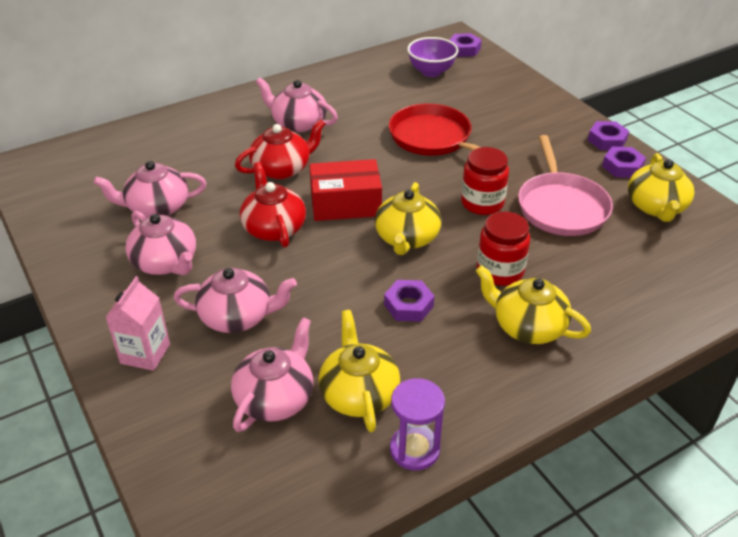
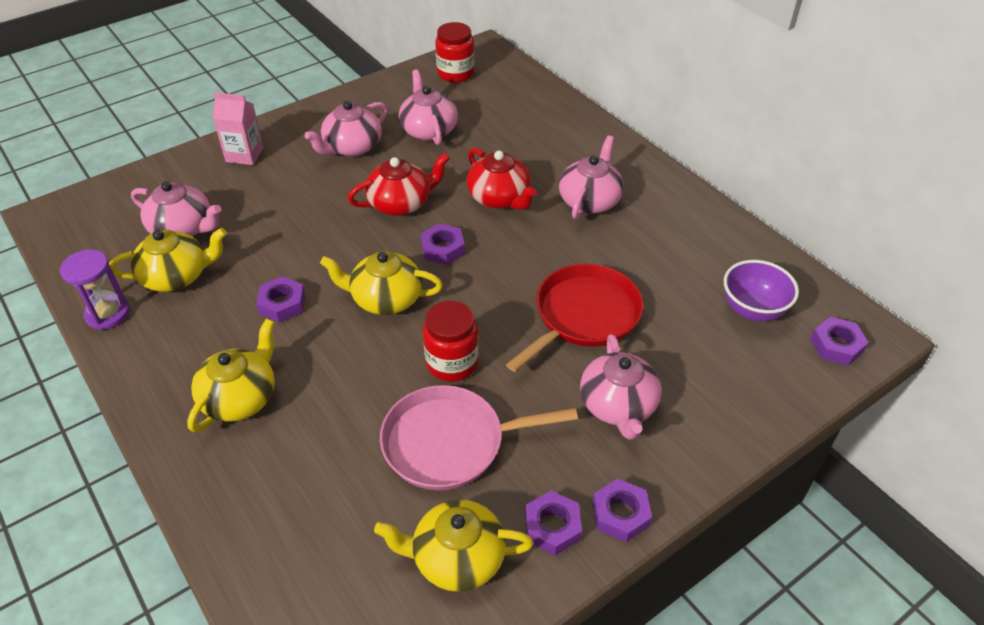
camera: 85 degrees right, 5 degrees up
(237, 317) = (280, 196): pink teapot -> pink teapot (618, 405)
(345, 204) = (443, 249): red box -> purple nut
(500, 271) = (328, 376): red jar -> red jar (455, 73)

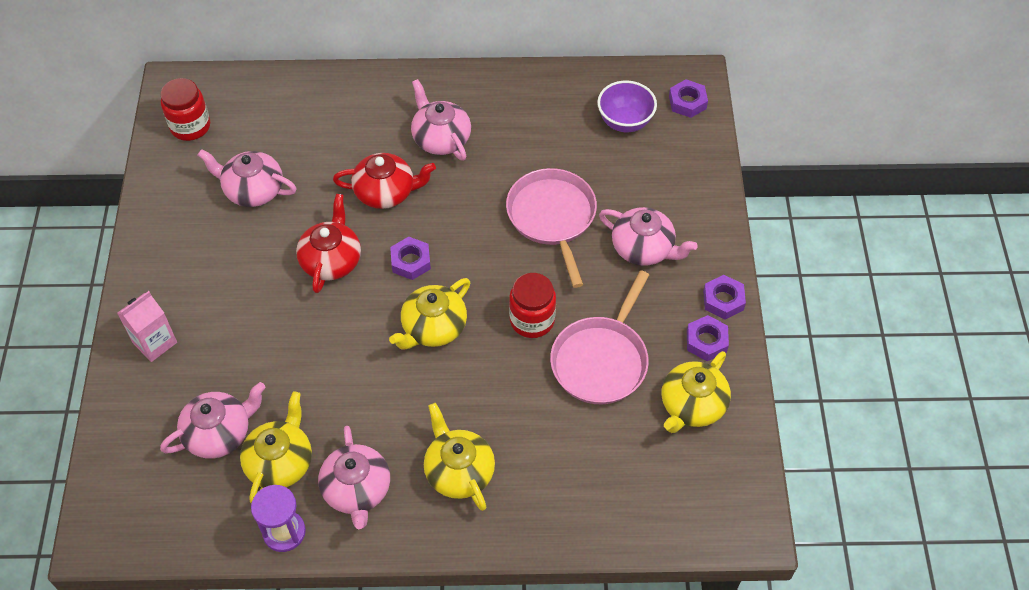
camera: 55 degrees left, 10 degrees up
(282, 304) = (380, 399): purple nut -> none
(352, 147) = (223, 257): pink teapot -> pink teapot (357, 490)
(583, 316) = (552, 217): red pan -> pink pan

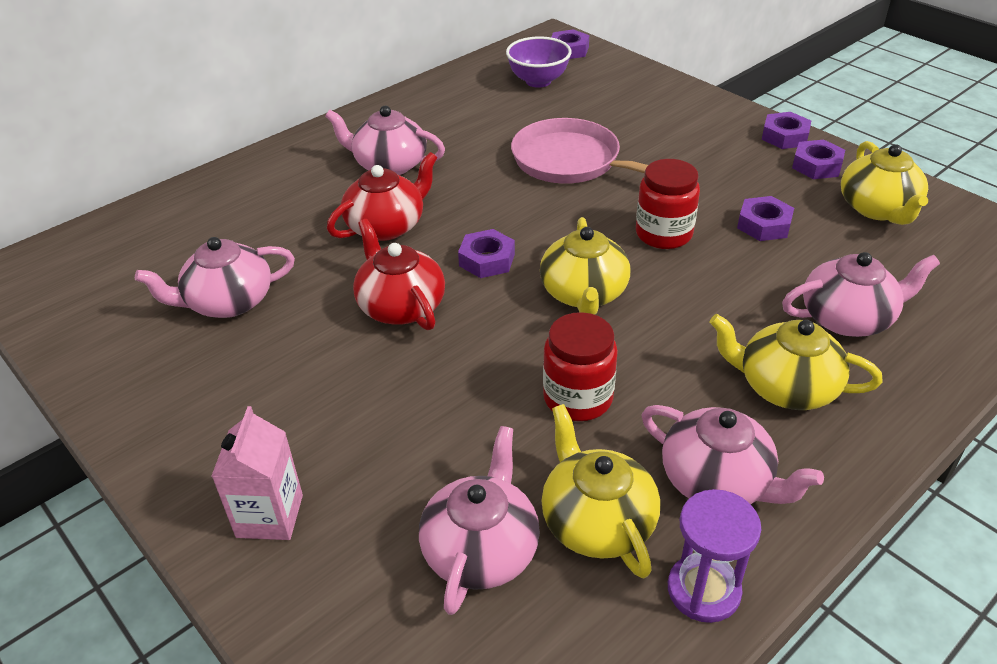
camera: 40 degrees left, 15 degrees down
(190, 126) = (77, 292): red jar -> red jar (578, 398)
(601, 360) = (764, 225): pink pan -> purple nut
(643, 248) = (675, 140): pink teapot -> pink teapot (848, 318)

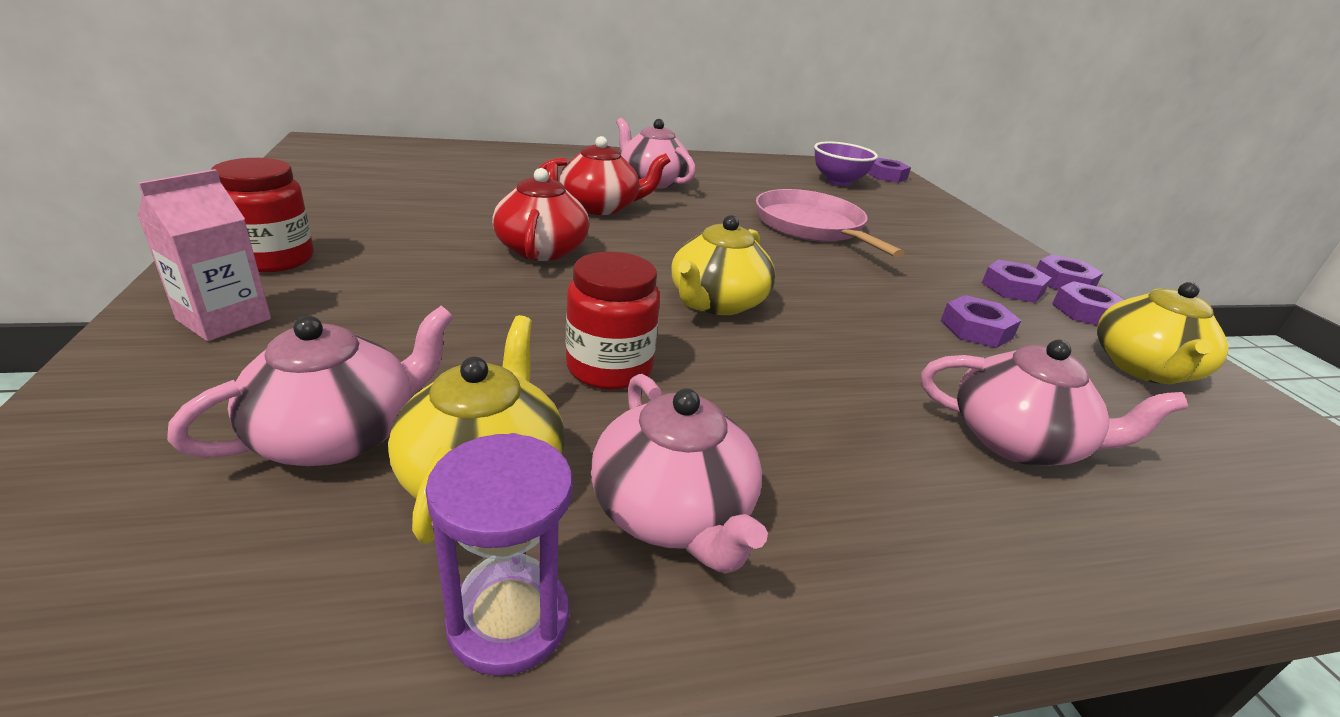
camera: 25 degrees right, 10 degrees down
(228, 302) = (421, 200): pink teapot -> none
(487, 260) = (655, 251): purple nut -> purple nut (1012, 288)
(663, 234) = (851, 296): red jar -> red jar (274, 259)
(785, 387) = (865, 466): yellow teapot -> none

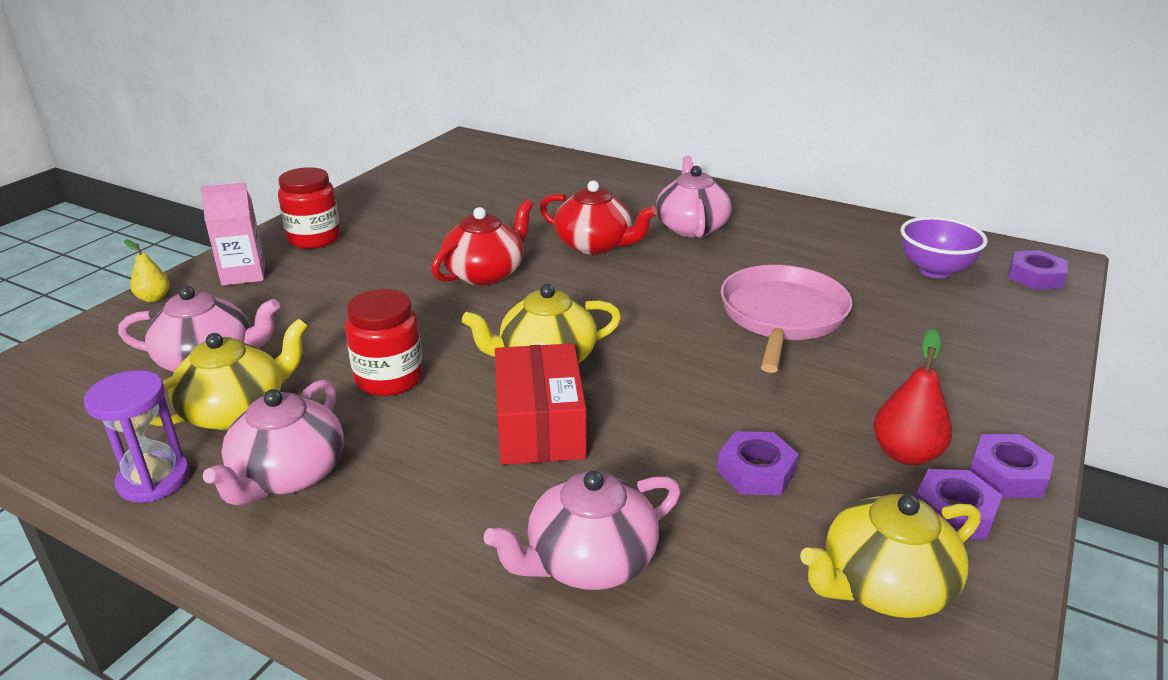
camera: 45 degrees right, 0 degrees up
(97, 390) = (154, 298): none -> yellow pear
(805, 356) = (539, 425): none -> red box
(1012, 288) = (905, 454): purple nut -> red pear
(1017, 441) = (589, 561): pink teapot -> pink teapot turned 90 degrees clockwise

